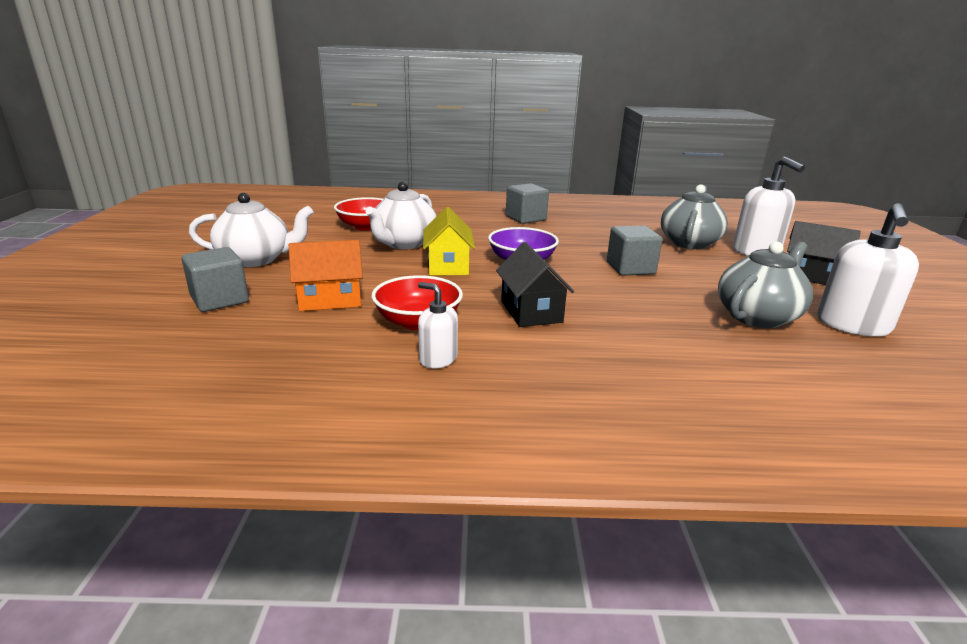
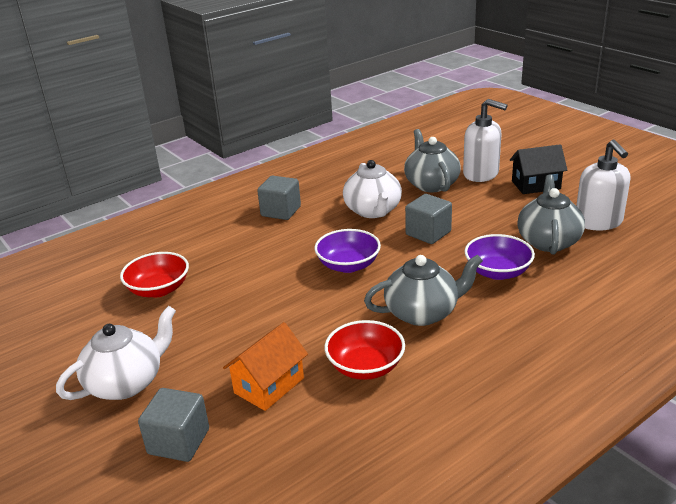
camera: 35 degrees left, 5 degrees up
(403, 243) = (227, 293): white teapot -> white teapot (373, 211)
(438, 359) = (426, 389): white soap dispenser -> none
(448, 265) = (301, 299): yellow house -> none
(531, 311) = (422, 312): black house -> grey teapot
(657, 315) = (497, 272): none -> purple bowl

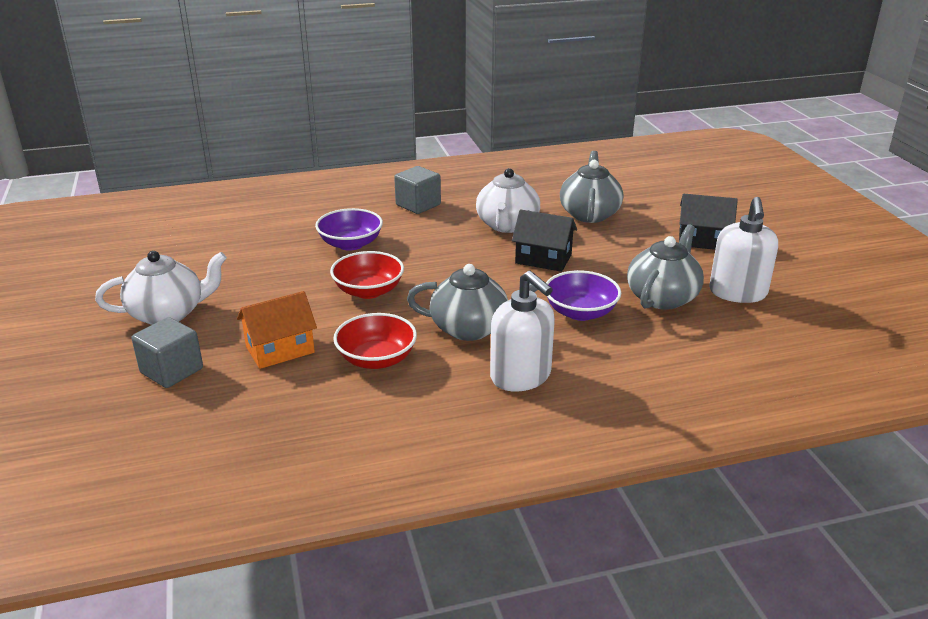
camera: 20 degrees right, 0 degrees up
(159, 289) = (254, 246): red bowl -> red bowl (368, 291)
(348, 265) = (439, 268): purple bowl -> purple bowl (350, 244)
(428, 233) = (543, 259): grey cube -> black house
(481, 174) = (652, 216): white soap dispenser -> white soap dispenser (521, 376)

